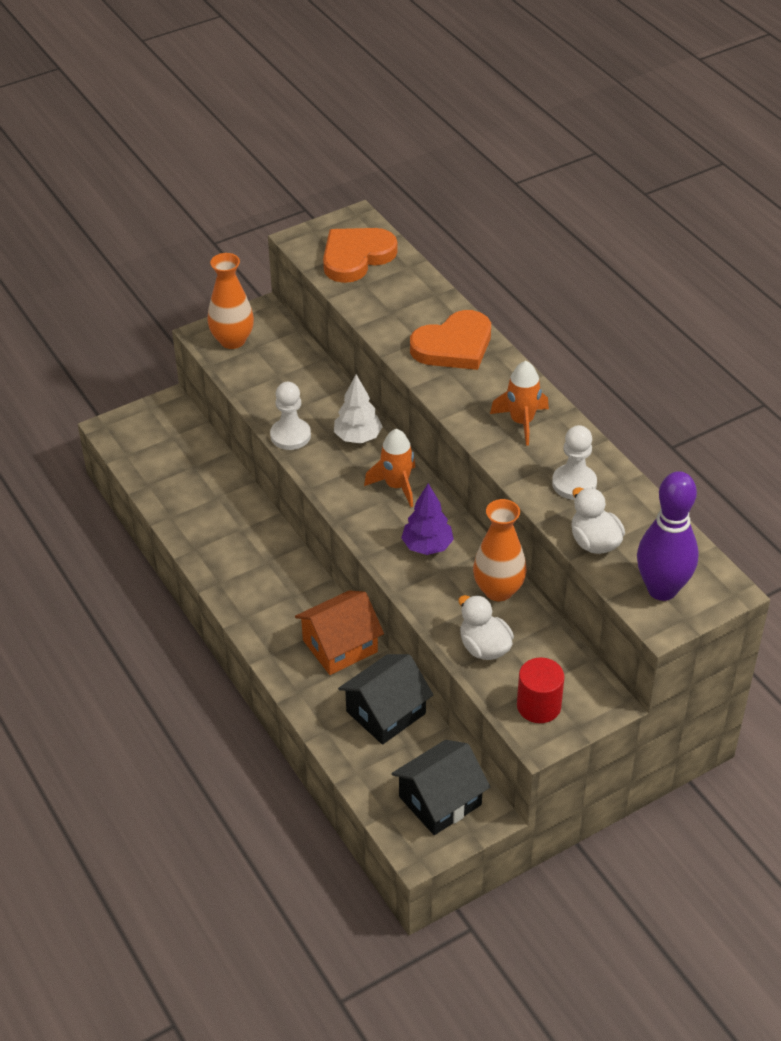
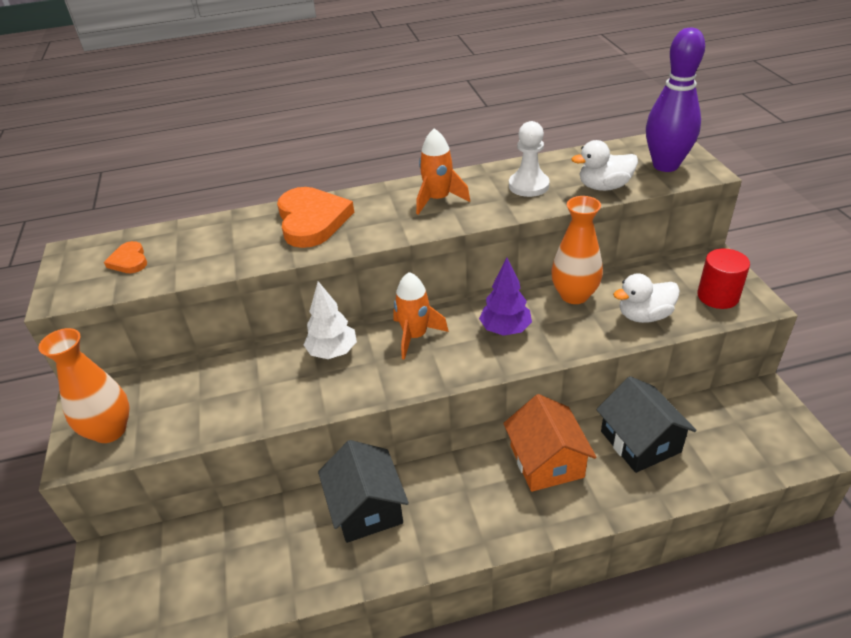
camera: 70 degrees left, 5 degrees down
(290, 435) = (299, 404): white pawn -> none
(356, 257) = (129, 261): orange heart -> orange heart, size x0.50
(440, 801) = (751, 423): black house -> black house (366, 508)

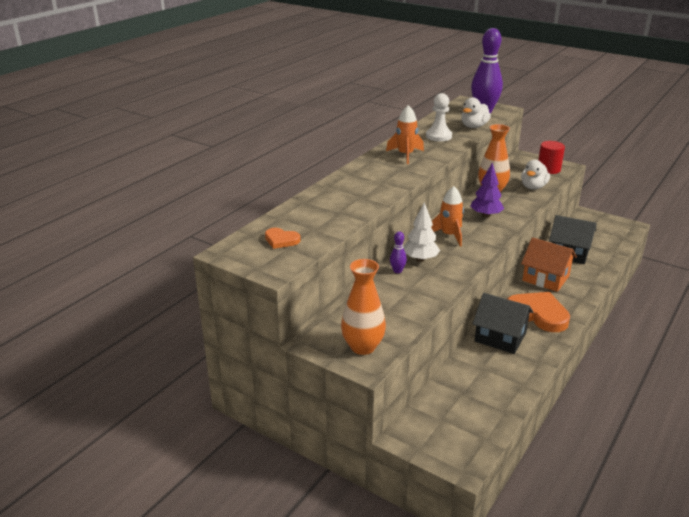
camera: 45 degrees left, 10 degrees down
(286, 354) = (397, 271): none -> purple bowling pin
(312, 220) = (355, 185): orange heart -> orange heart (537, 314)

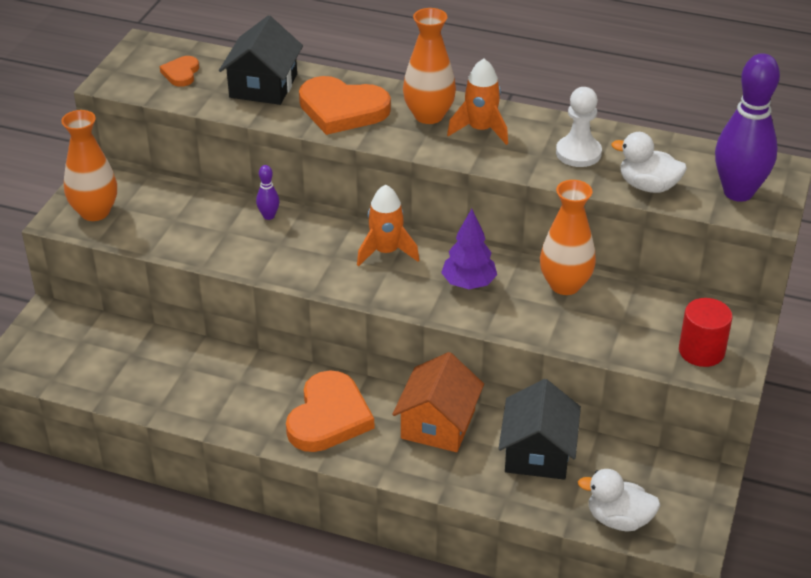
camera: 75 degrees right, 10 degrees up
(363, 189) = (342, 109): none -> orange heart
(383, 166) = (429, 115): none -> orange vase
(420, 259) = (306, 232): white tree -> none
(500, 337) = (259, 380): black house -> black house (263, 86)
(533, 187) = (608, 333): white duck -> white duck (618, 519)

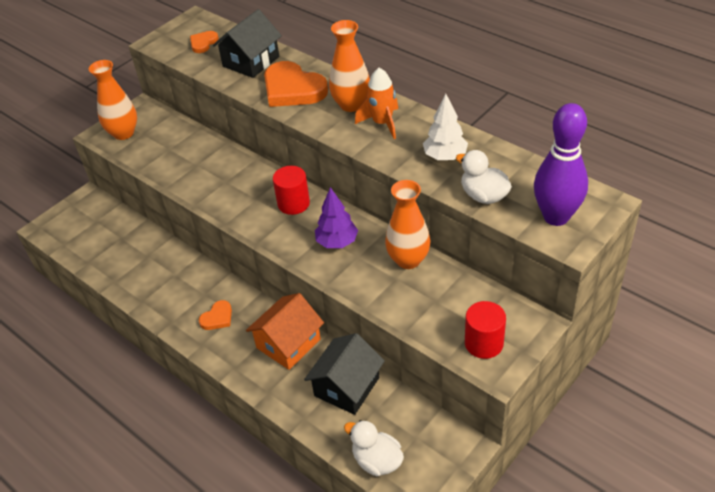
camera: 25 degrees right, 5 degrees up
(269, 216) = (231, 159): purple bowling pin -> none
(329, 417) = (217, 318): orange heart -> orange heart, size x0.50
(386, 252) = (293, 203): orange rocket -> red cylinder
(578, 153) = (445, 156): white pawn -> white tree

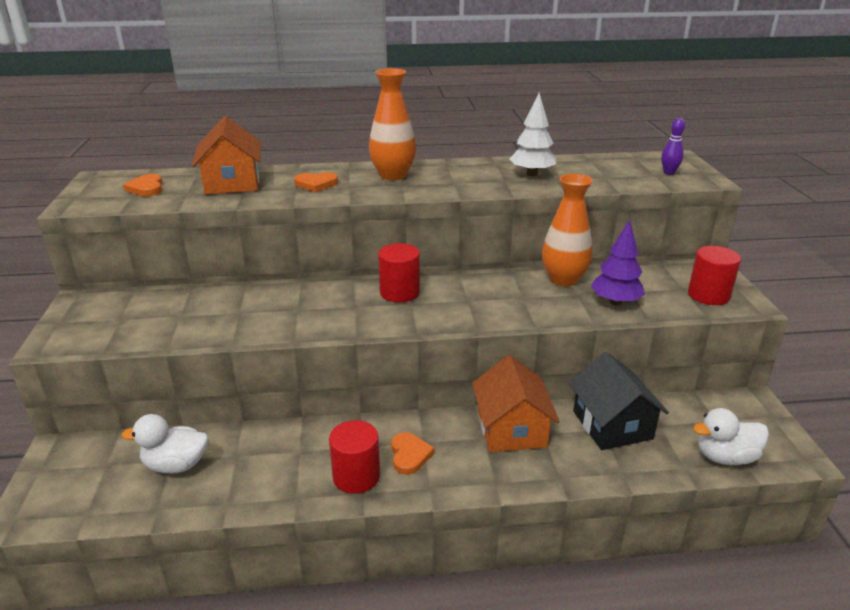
camera: 50 degrees left, 15 degrees down
(123, 133) = (90, 328): orange vase -> none
(179, 310) = (356, 476): none -> red cylinder
(251, 61) = (232, 183): black house -> orange house
(293, 89) = (316, 184): orange heart -> orange heart, size x0.50
(337, 242) = (488, 297): purple tree -> purple tree (615, 302)
(382, 123) = (443, 175): orange rocket -> none
(483, 196) = (604, 181): white duck -> white duck (176, 465)
(556, 217) = (669, 173): purple bowling pin -> purple bowling pin, size x0.42

